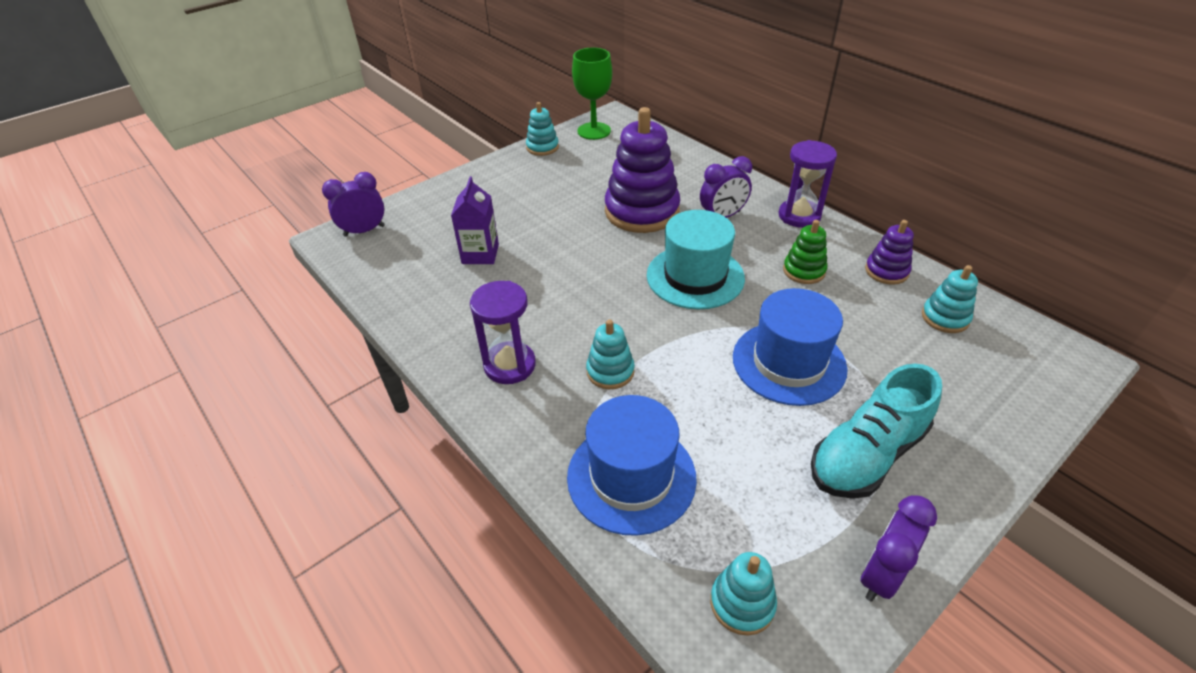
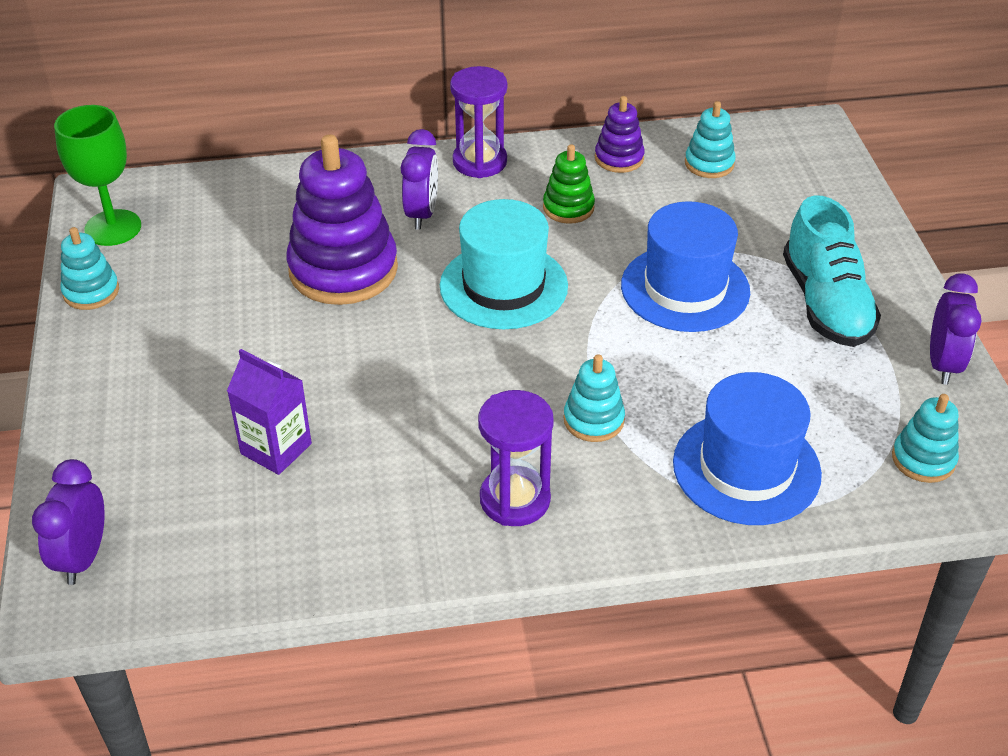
camera: 60 degrees left, 0 degrees up
(880, 575) = (943, 364): purple clock -> purple clock turned 150 degrees counterclockwise

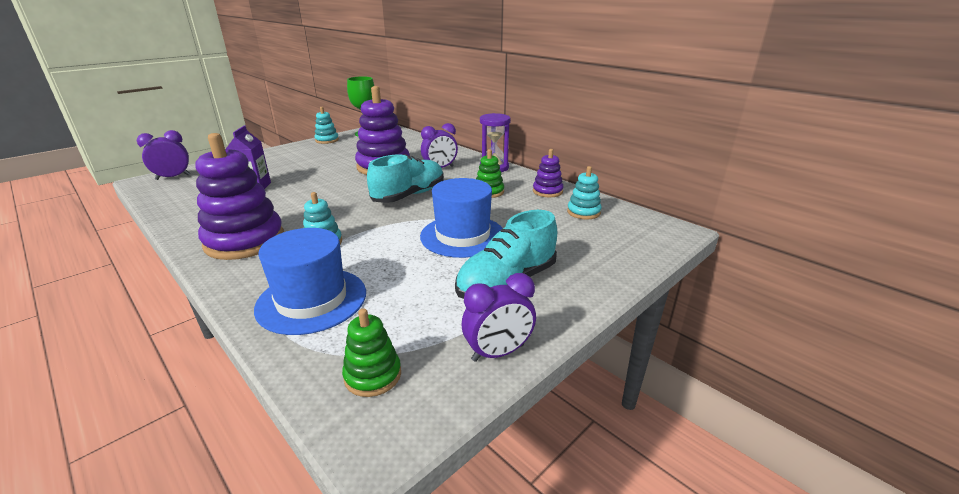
camera: 55 degrees right, 15 degrees down
(503, 286) = (409, 195): turquoise hat -> turquoise shoe
(515, 499) = (245, 241): purple hourglass -> purple stacking toy
(923, 459) = (373, 375): turquoise stacking toy -> green stacking toy

